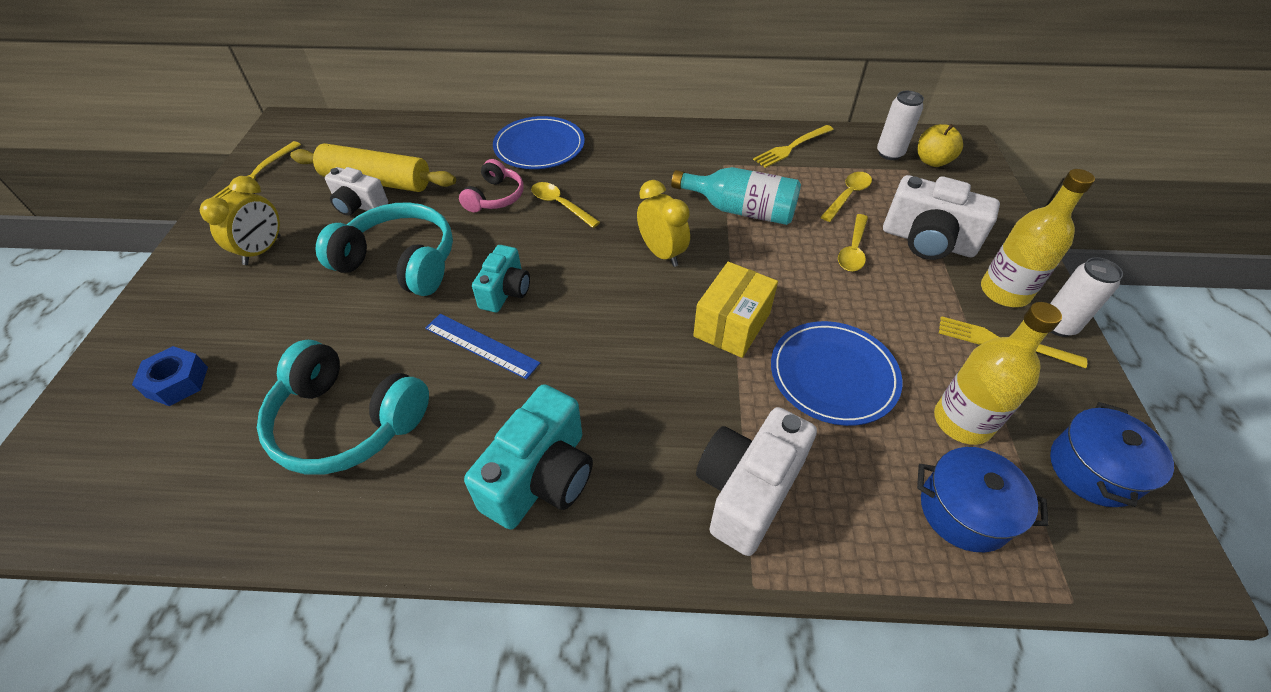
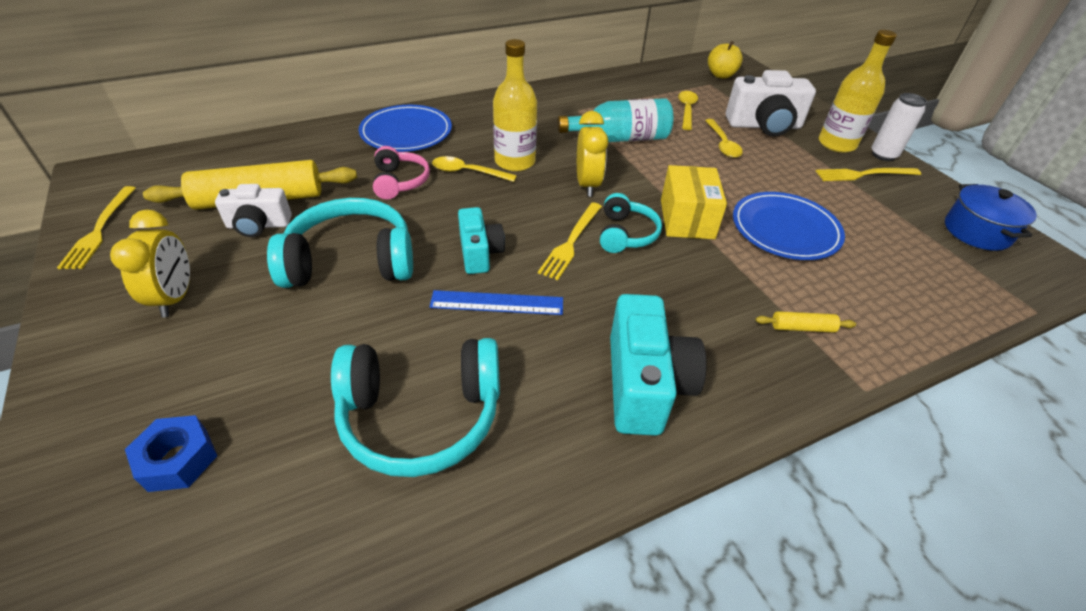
camera: 30 degrees left, 5 degrees down
(654, 319) = (626, 234): none -> turquoise headphones
(662, 253) = (587, 185): yellow clock -> yellow clock turned 60 degrees clockwise
(747, 491) = (802, 328): white camera -> yellow rolling pin
(792, 147) = (618, 87): yellow fork -> yellow fork (571, 242)
(889, 153) = (689, 76): white can -> none
(962, 421) = (886, 230): yellow bottle -> yellow bottle (515, 162)
(964, 511) = (937, 284): blue pot -> none

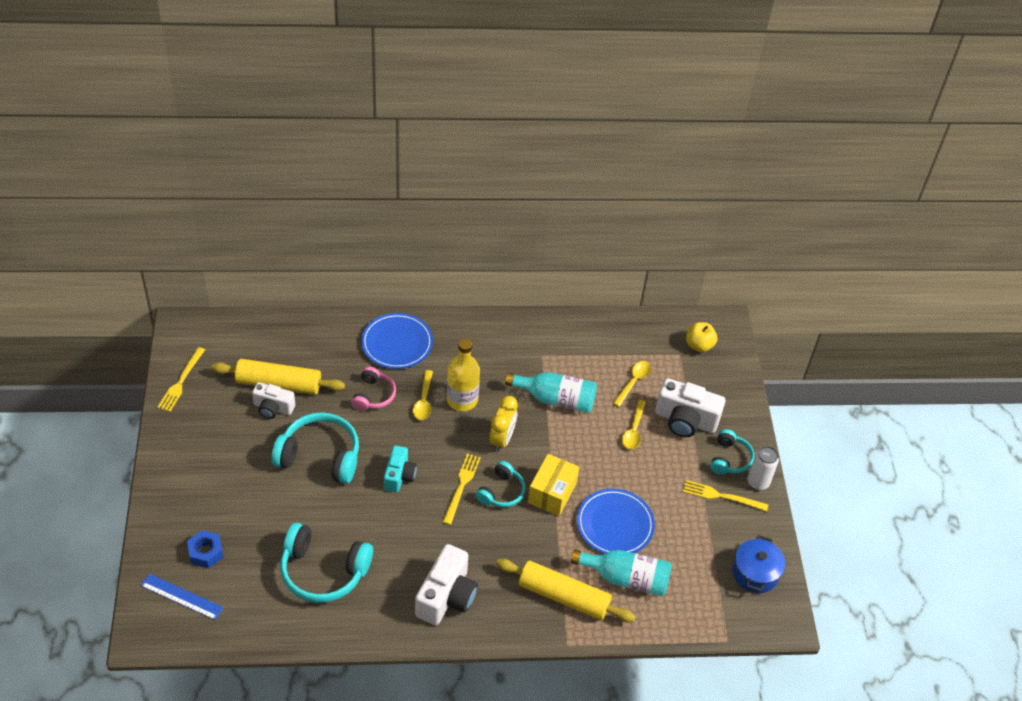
camera: 20 degrees right, 5 degrees up
(176, 298) = (217, 451): yellow clock -> none
(468, 172) = (424, 400): yellow spoon -> yellow spoon turned 120 degrees counterclockwise
(497, 303) = (392, 516): blue ruler -> blue ruler (182, 596)
(571, 242) = (461, 486): yellow fork -> yellow fork turned 150 degrees clockwise
(644, 384) = (446, 596): turquoise camera -> white camera
(802, 328) = (563, 597): yellow rolling pin -> yellow rolling pin, size x2.37
(836, 144) = (729, 459): yellow bottle -> turquoise headphones
(854, 280) = (626, 578): none -> turquoise bottle

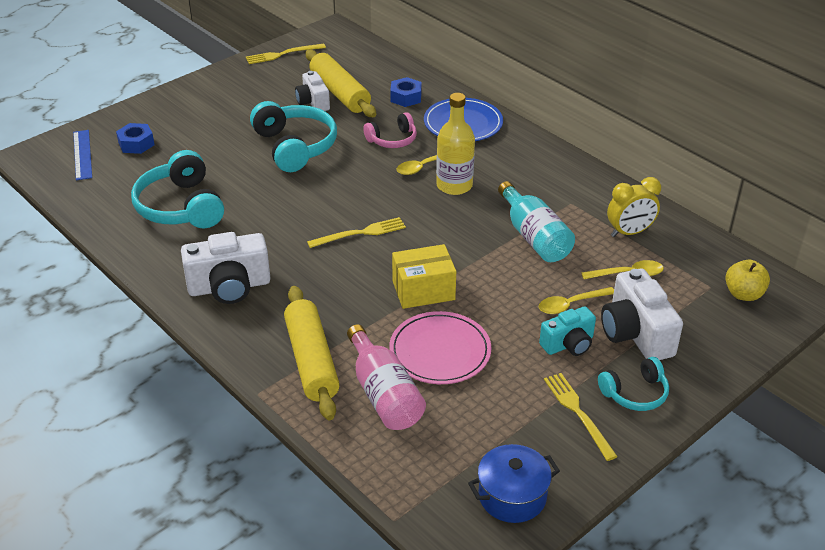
camera: 55 degrees right, 10 degrees down
(329, 350) = (406, 97): none -> blue nut
(399, 476) = (327, 195): turquoise camera -> turquoise camera (568, 344)
(501, 492) = (384, 259): turquoise headphones -> none
(502, 439) = (443, 229): yellow clock -> yellow clock (629, 232)
(615, 524) = (440, 351): blue plate -> pink plate
(626, 578) = (384, 394): turquoise bottle -> pink bottle
(758, 482) = (636, 433): white can -> none

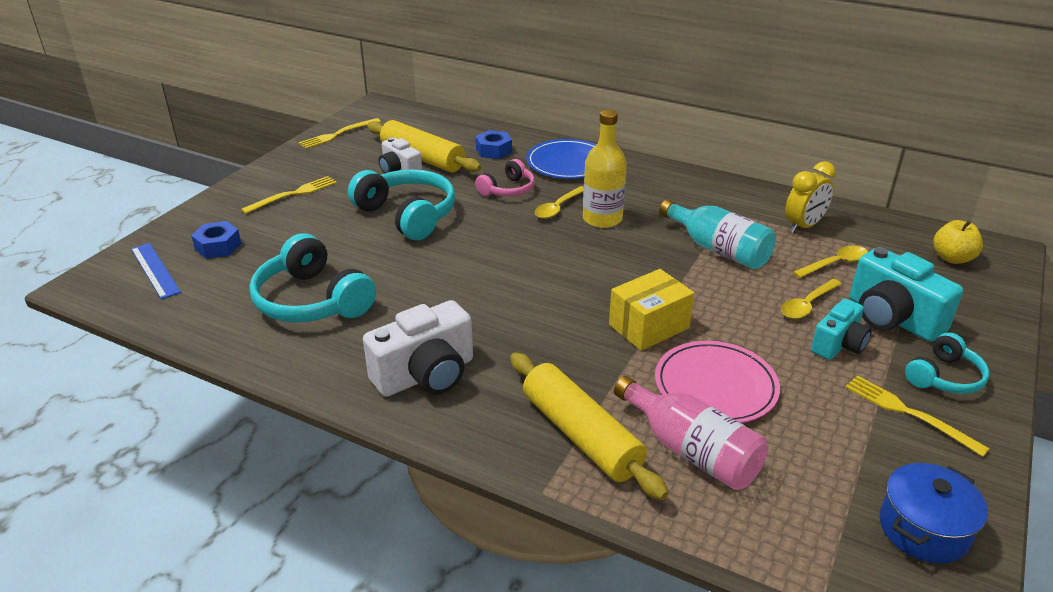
camera: 20 degrees left, 5 degrees down
(360, 233) = (538, 284): yellow fork -> yellow fork (293, 194)
(636, 334) = (892, 318): white camera -> turquoise camera

